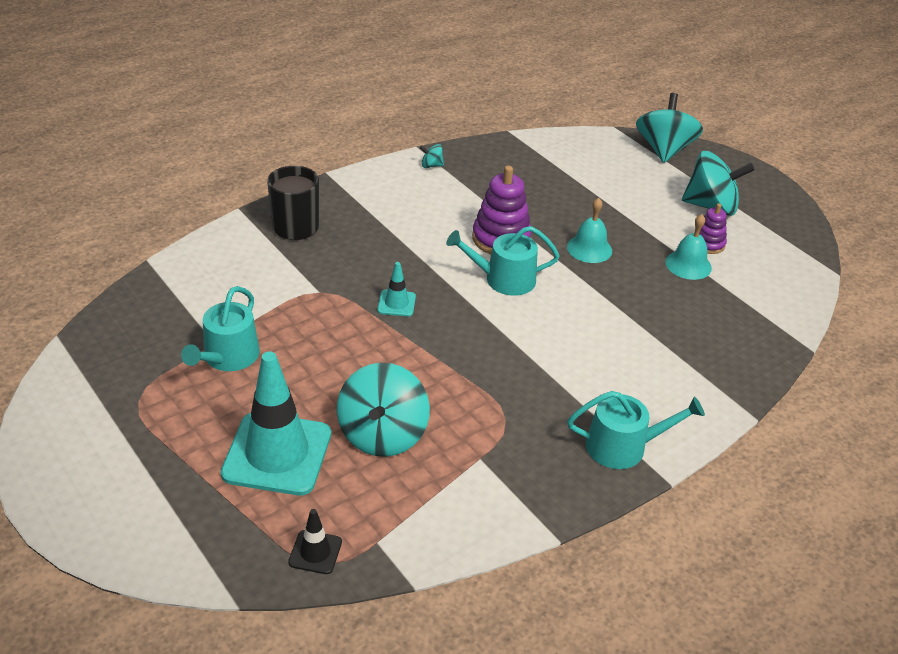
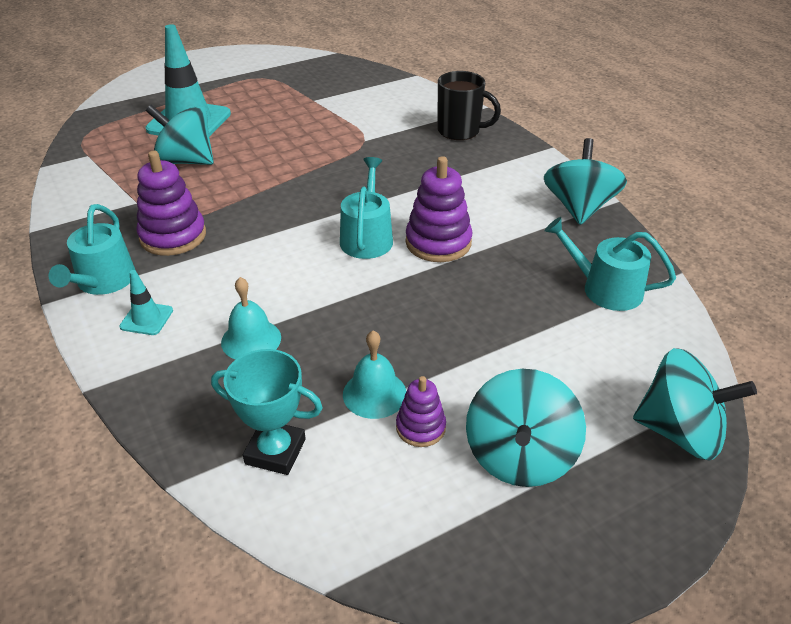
camera: 100 degrees right, 0 degrees up
(228, 357) = (295, 105): turquoise watering can -> turquoise watering can (605, 289)
(315, 552) = (95, 133): black traffic cone -> none
(396, 303) = (341, 174): turquoise traffic cone -> turquoise traffic cone (146, 318)
(431, 165) = (579, 208): turquoise spinning top -> turquoise spinning top, size x2.39
(536, 411) = (173, 236): none -> purple stacking toy
(589, 248) = (416, 307): turquoise bell -> turquoise bell (251, 339)
(760, 305) = (275, 451): none -> turquoise trophy

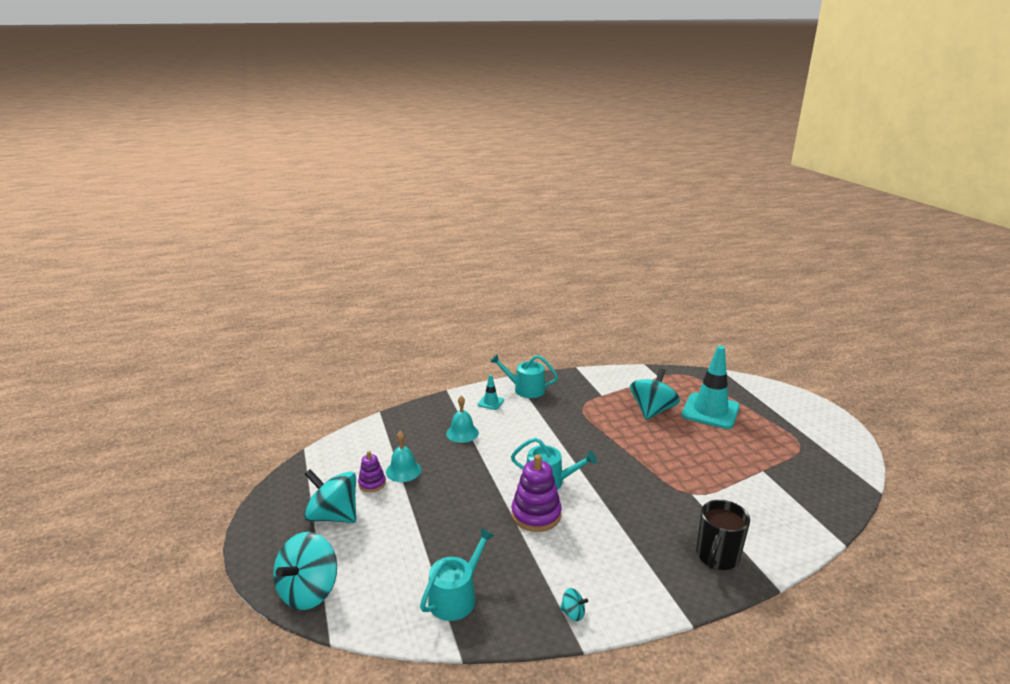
camera: 100 degrees right, 15 degrees down
(173, 236) = (563, 408): purple stacking toy -> none
(275, 451) = (382, 438): turquoise trophy -> none
(579, 208) = (573, 613): turquoise spinning top -> turquoise spinning top, size x0.42

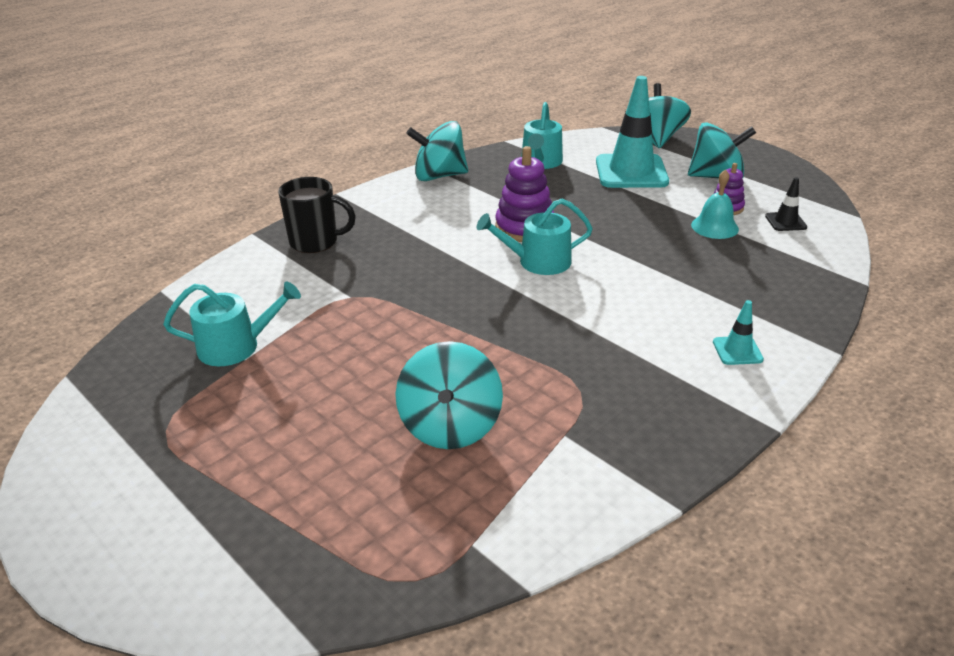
camera: 155 degrees right, 10 degrees up
(354, 459) = (785, 222): none -> black traffic cone
(462, 433) = (711, 288): turquoise bell -> none
(525, 389) = (714, 400): turquoise watering can -> turquoise watering can (236, 346)
(573, 613) = (439, 176): turquoise spinning top -> turquoise spinning top, size x2.39
(710, 411) = (335, 463): turquoise traffic cone -> turquoise traffic cone (631, 172)
(717, 557) = (315, 242): black mug -> black mug turned 90 degrees clockwise

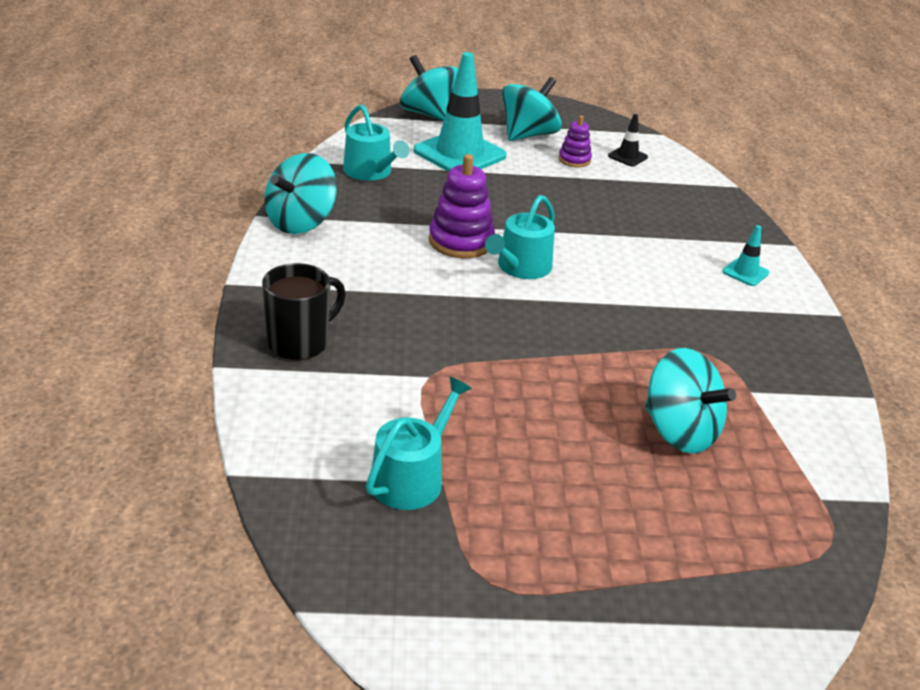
camera: 50 degrees left, 0 degrees up
(714, 227) = (591, 180): turquoise bell -> none

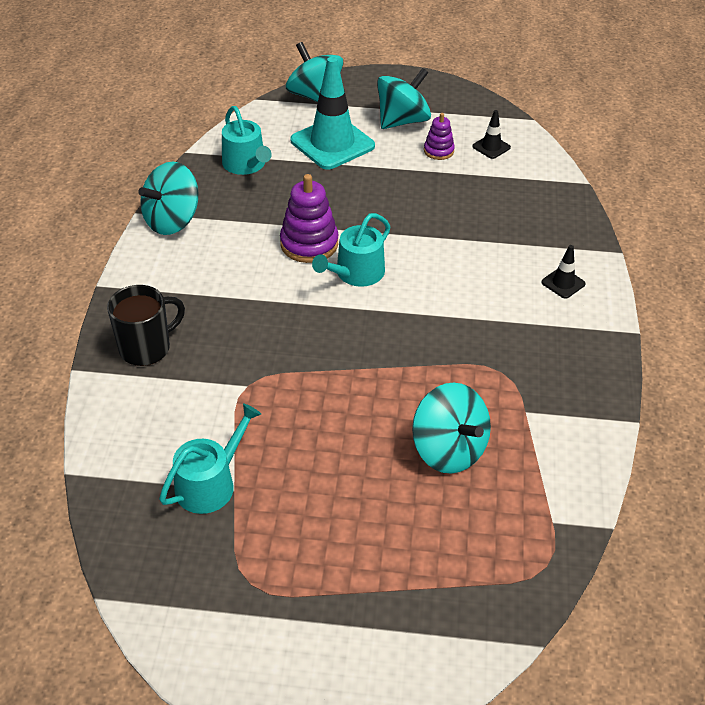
camera: 10 degrees right, 10 degrees up
(745, 272) = (563, 283): turquoise traffic cone -> black traffic cone

